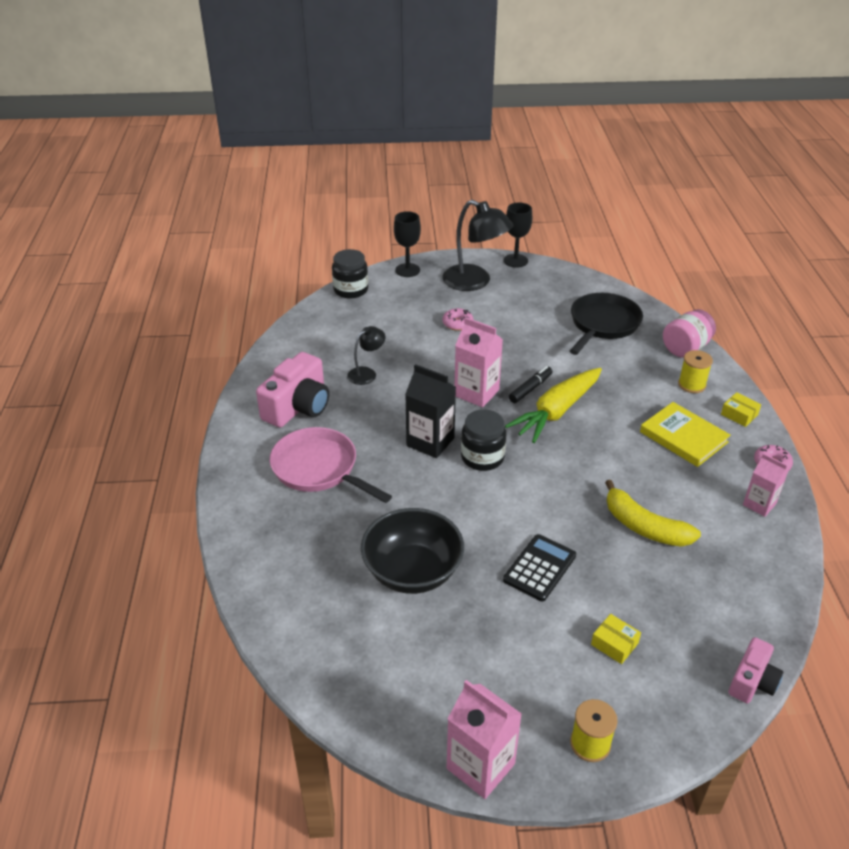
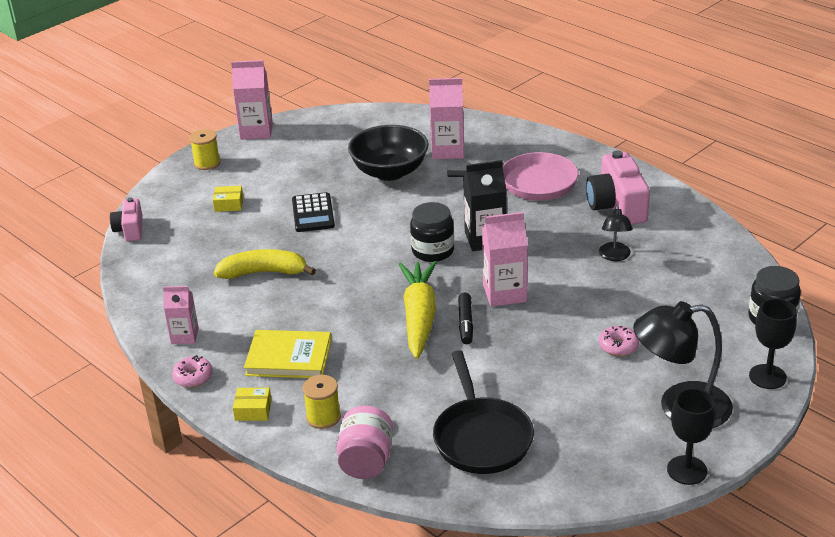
camera: 140 degrees right, 5 degrees down
(327, 560) = (448, 150): none -> pink carton

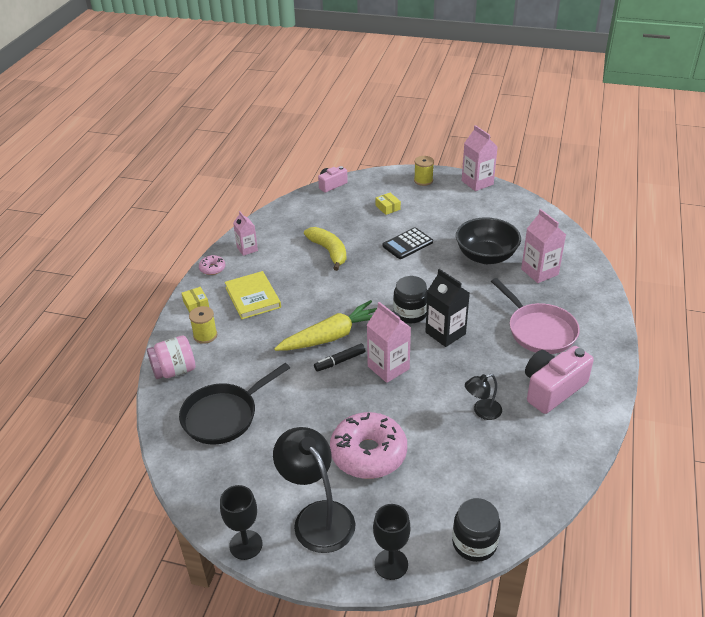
camera: 60 degrees right, 5 degrees up
(618, 346) = (368, 453): pink donut -> pink donut, size x2.26

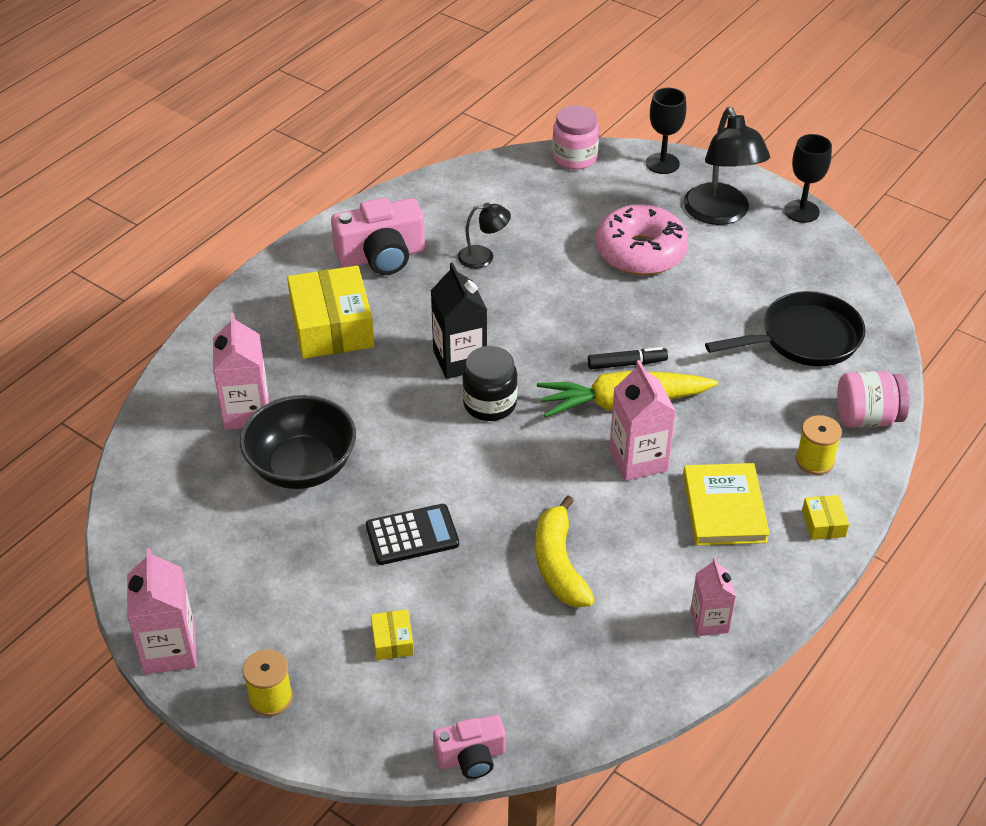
camera: 160 degrees left, 5 degrees up
(212, 268) = (784, 593): pink donut -> none
(388, 367) = (566, 337): pink carton -> pink carton (638, 460)
(474, 543) = (574, 157): black jar -> pink jar
(539, 330) = (332, 327): pink pan -> yellow box

